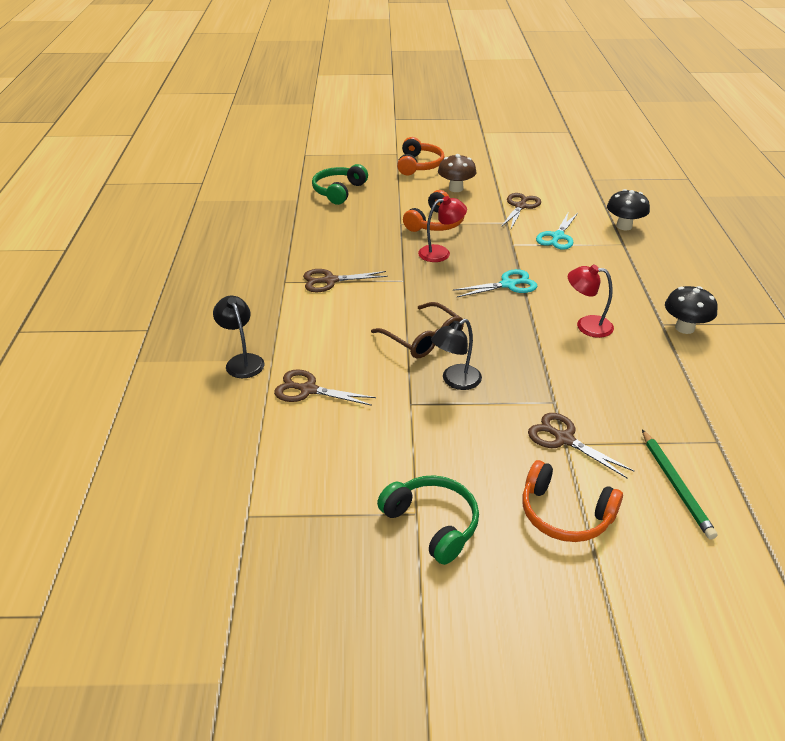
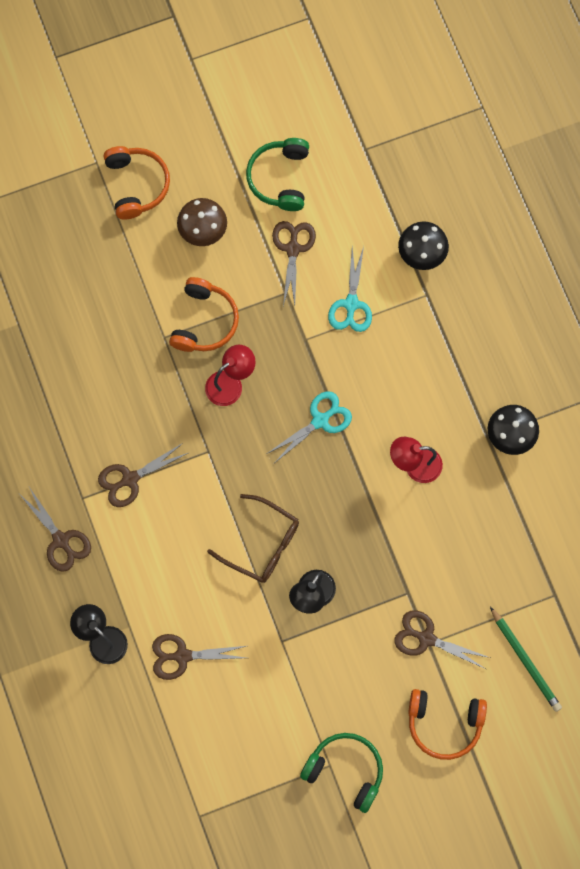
camera: 20 degrees left, 35 degrees up
(250, 299) = (61, 540): none -> brown scissors
(338, 191) = (60, 287): green headphones -> green headphones (280, 178)

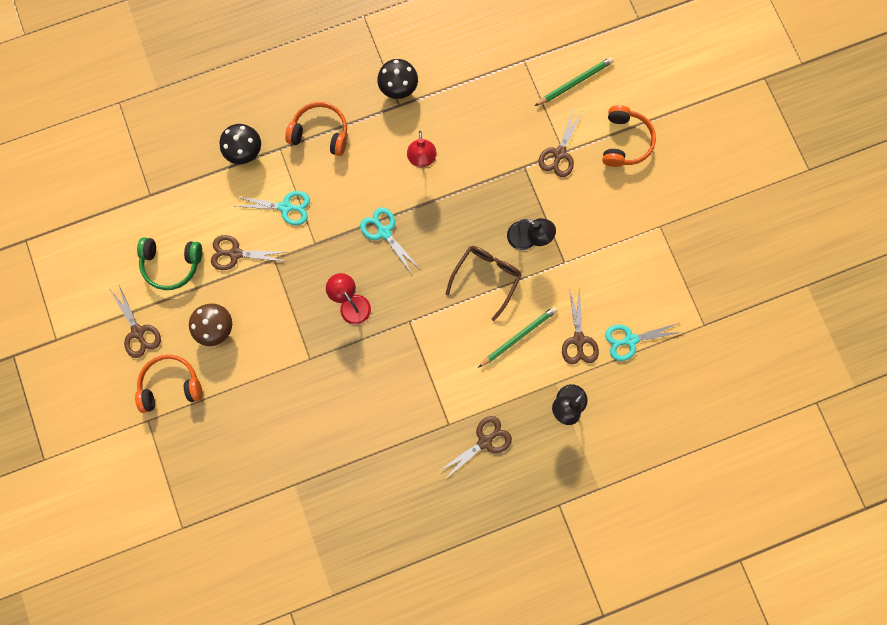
camera: 90 degrees left, 5 degrees up
(130, 479) = (432, 385): brown scissors -> brown scissors (138, 332)
(181, 720) = (630, 340): none -> turquoise scissors
(188, 582) = (518, 336): none -> green pencil
(204, 321) = (297, 325): orange headphones -> orange headphones (320, 133)
(345, 771) = (664, 214): green headphones -> none

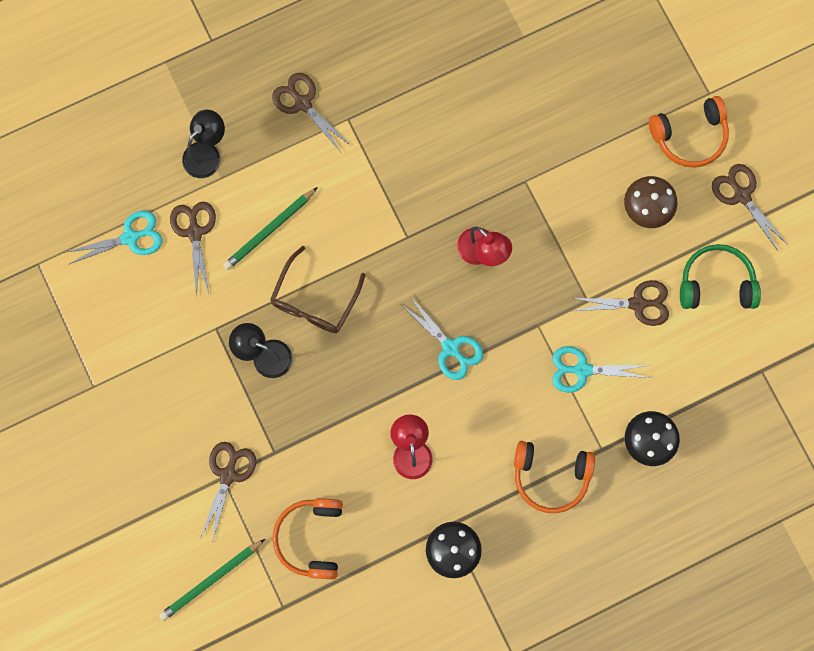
camera: 175 degrees right, 0 degrees up
(485, 441) = (303, 103): brown scissors -> brown scissors turned 90 degrees clockwise
(625, 141) = (141, 499): orange headphones -> orange headphones (311, 538)

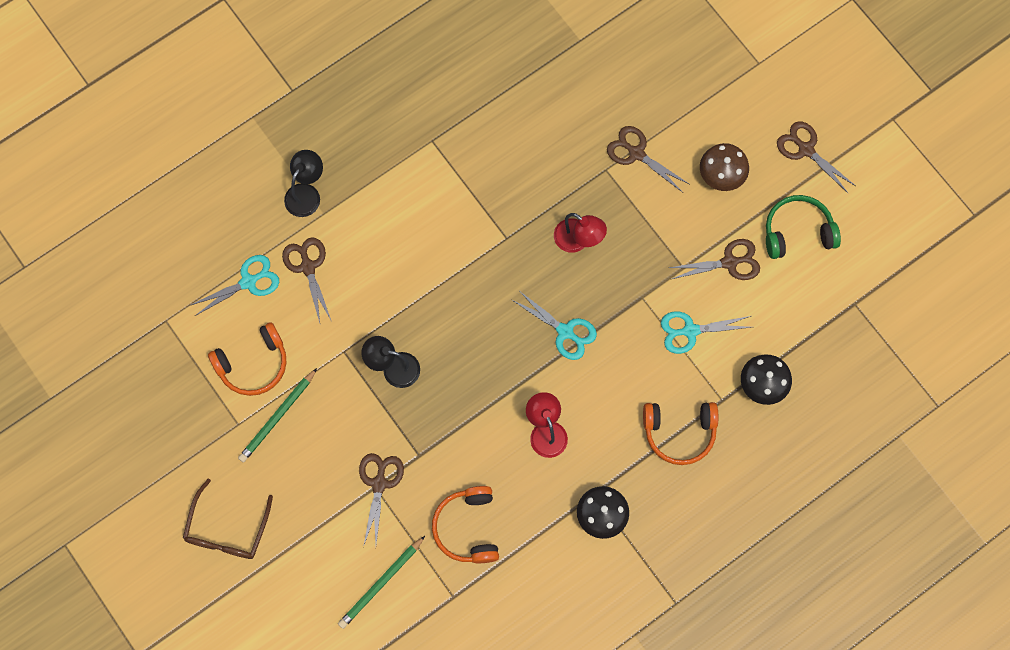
camera: 10 degrees left, 5 degrees down
(270, 230) = (378, 253): green pencil -> green pencil (278, 417)
(303, 103) = (387, 133): brown scissors -> brown scissors (636, 153)
(315, 299) = (431, 309): brown glasses -> brown glasses (227, 529)
(689, 136) = (748, 104): orange headphones -> orange headphones (253, 364)

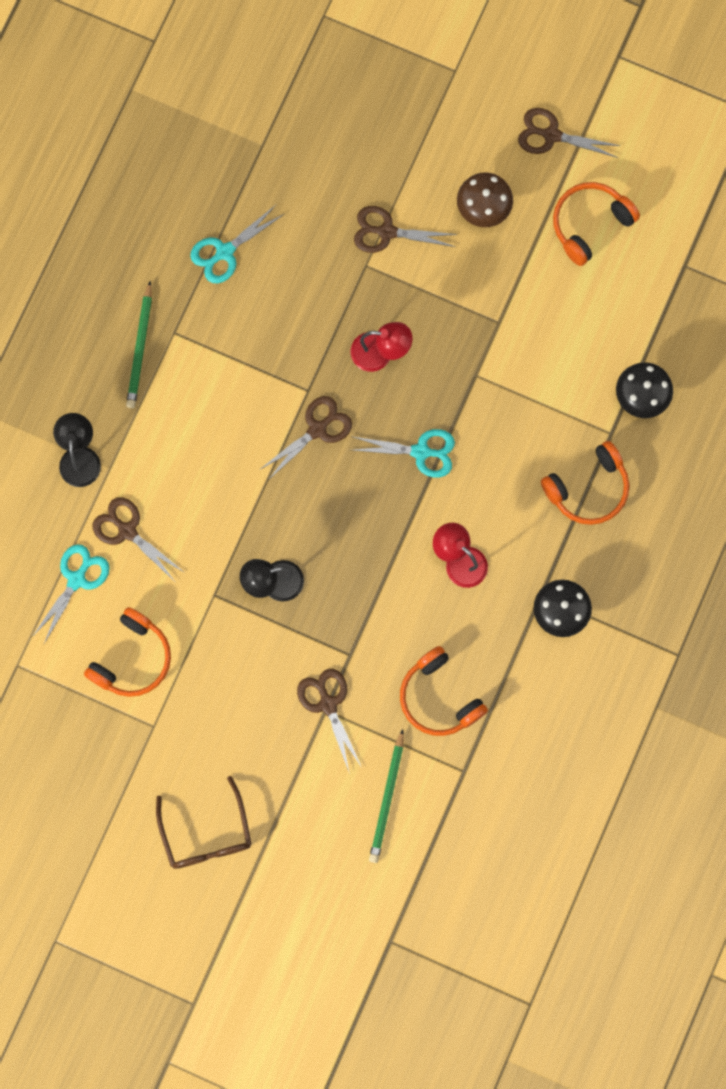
camera: 30 degrees left, 5 degrees up
(278, 417) = (189, 696): green pencil -> green pencil (140, 348)
(690, 331) = (542, 382): turquoise scissors -> turquoise scissors (224, 252)
(729, 262) = (541, 292): brown scissors -> brown scissors (317, 429)
(797, 232) = (590, 224): green headphones -> orange headphones

